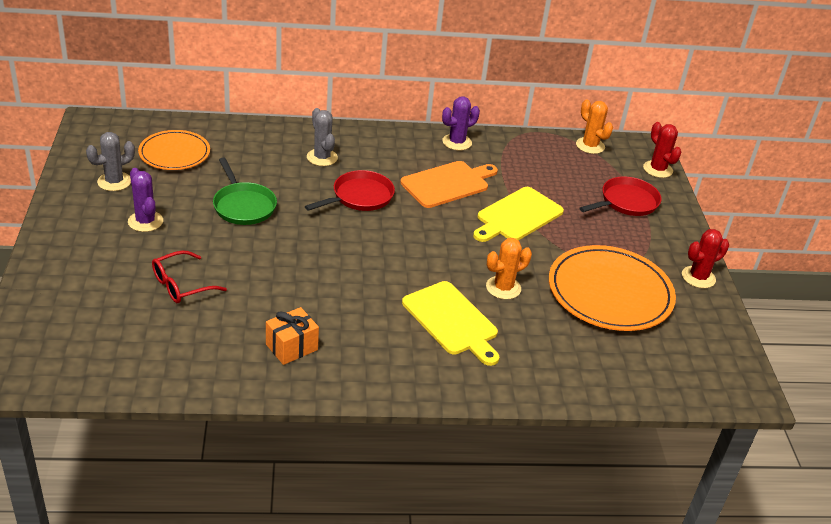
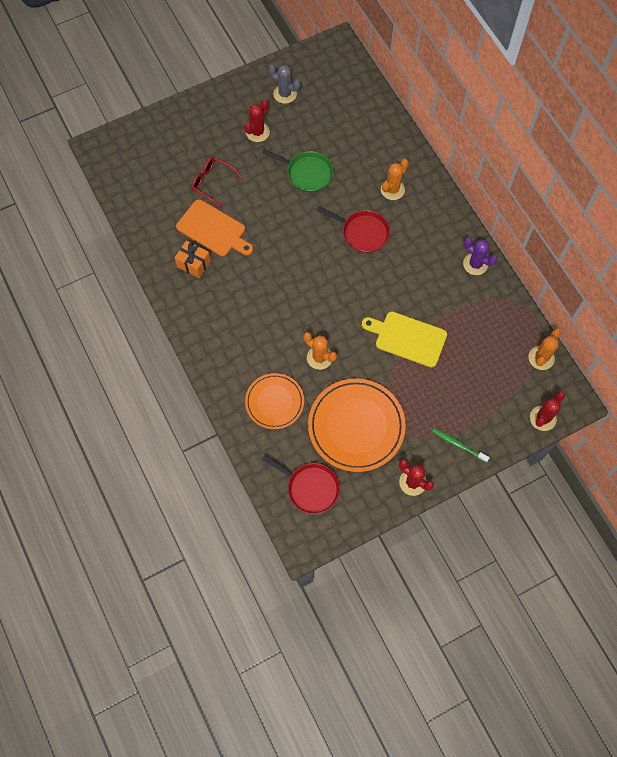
camera: 70 degrees right, 30 degrees up
(145, 221) = (257, 132): purple cactus -> red cactus
(174, 153) = (336, 107): orange plate -> orange plate (274, 402)
(243, 206) = (307, 173): green pan -> green pan turned 105 degrees counterclockwise
(322, 157) = (392, 189): grey cactus -> orange cactus
(447, 184) = (416, 279): orange cutting board -> orange cutting board (213, 229)
(452, 321) = (268, 340): yellow cutting board -> none
(626, 202) = (478, 407): red pan -> red pan (310, 488)
(665, 230) = (458, 445): none -> green toothbrush

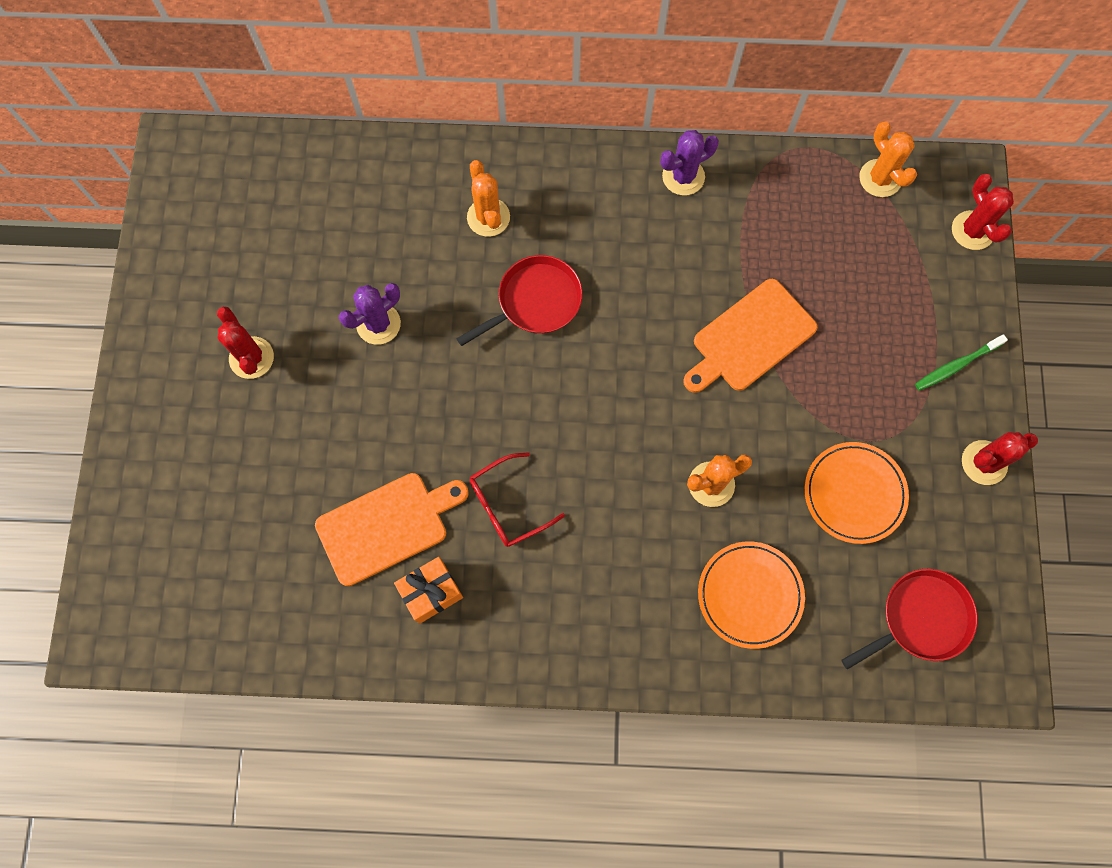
camera: 60 degrees left, 5 degrees up
(212, 182) = (297, 480): red glasses -> red glasses (507, 505)
(285, 94) = (209, 277): grey cactus -> none
(307, 173) = (378, 324): green pan -> purple cactus
(356, 426) = (854, 493): orange plate -> orange plate, size x0.61
(407, 338) = (750, 338): yellow cutting board -> orange cutting board

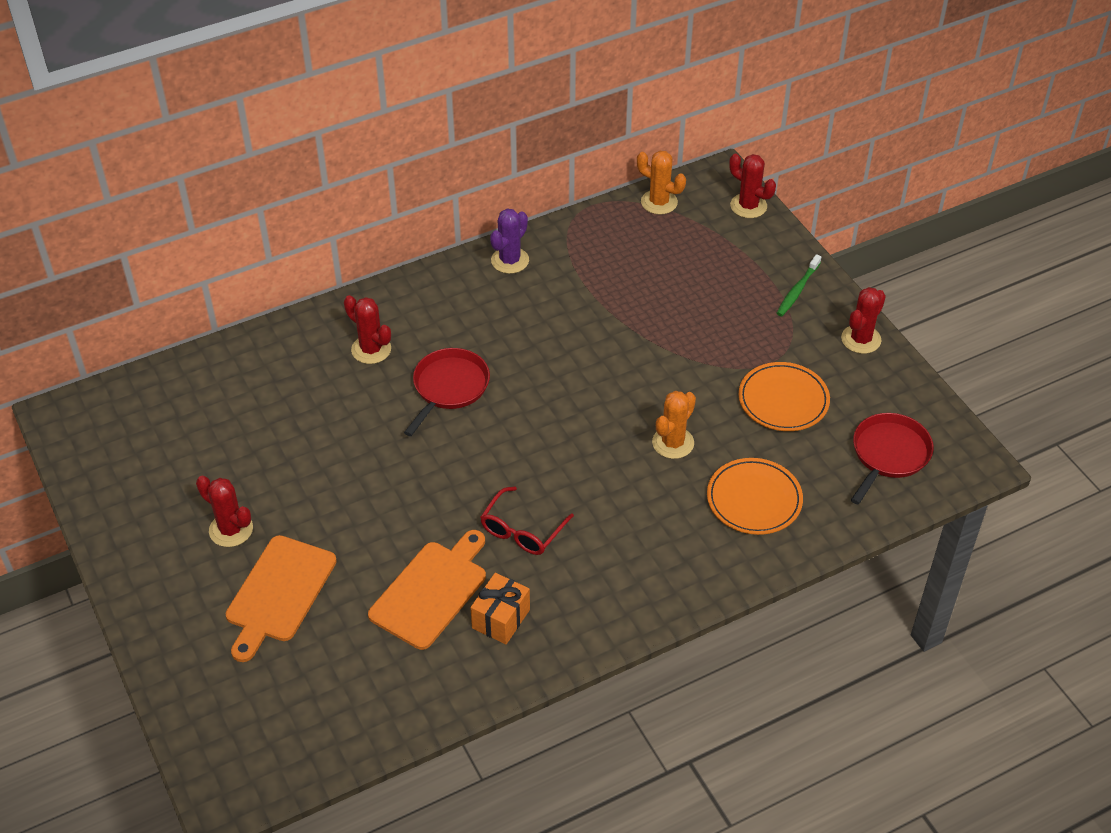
camera: 30 degrees left, 25 degrees down
(378, 324) = (327, 458): purple cactus -> none
(488, 217) = (371, 349): orange cactus -> red cactus
(750, 338) = (635, 339): orange cutting board -> orange cutting board (279, 593)

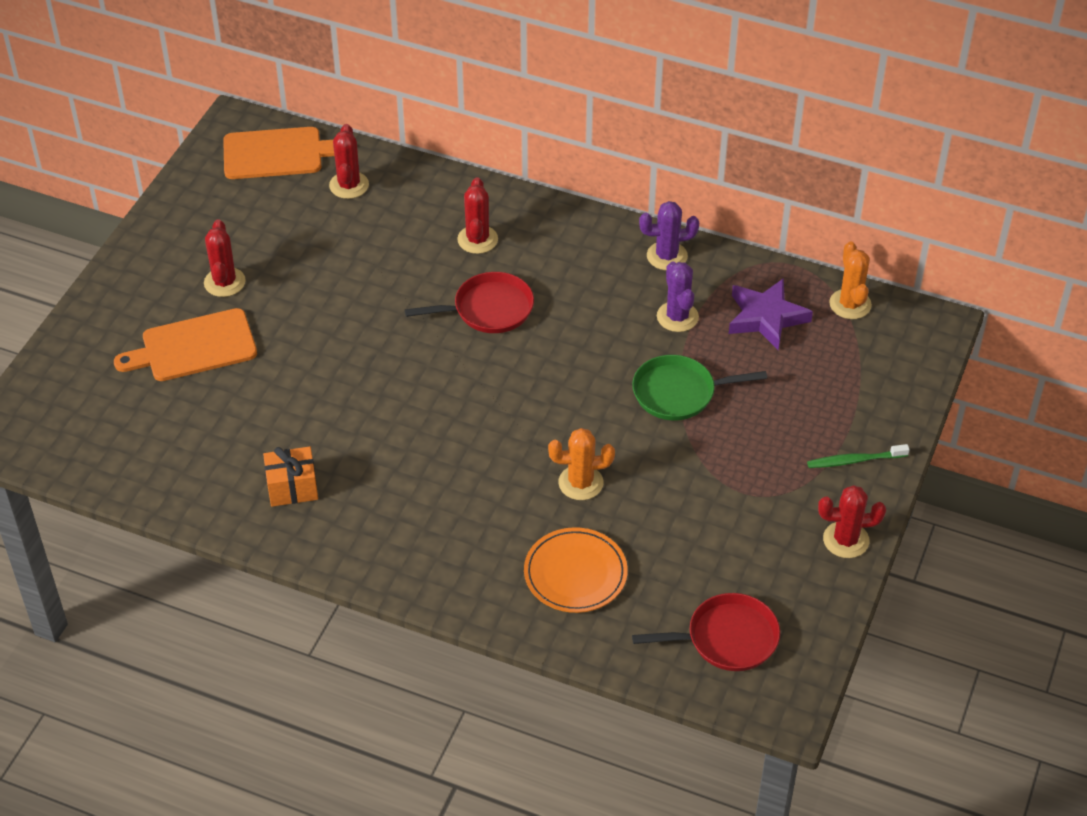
camera: 50 degrees right, 0 degrees up
(431, 591) = (278, 430): orange cutting board -> orange cutting board (278, 153)
(522, 531) = (390, 446): red glasses -> none
(573, 292) = (677, 317): none -> purple cactus
(625, 249) = (766, 318): none -> purple star
(644, 337) = (678, 393): none -> green pan
(748, 206) = (920, 365): red cactus -> red cactus (349, 185)
(783, 400) = (710, 527): orange plate -> none

